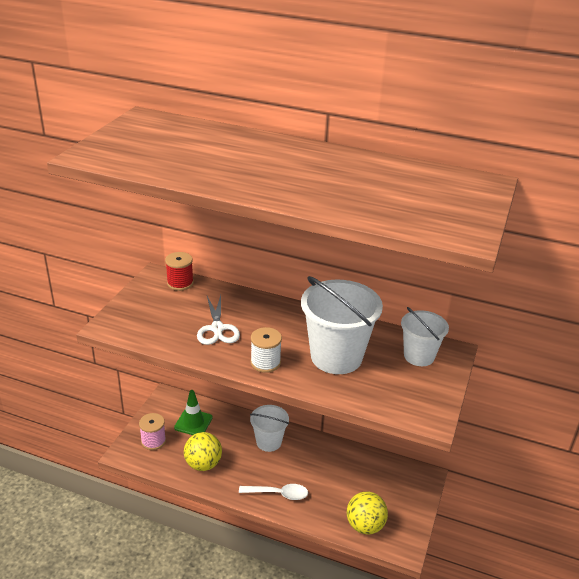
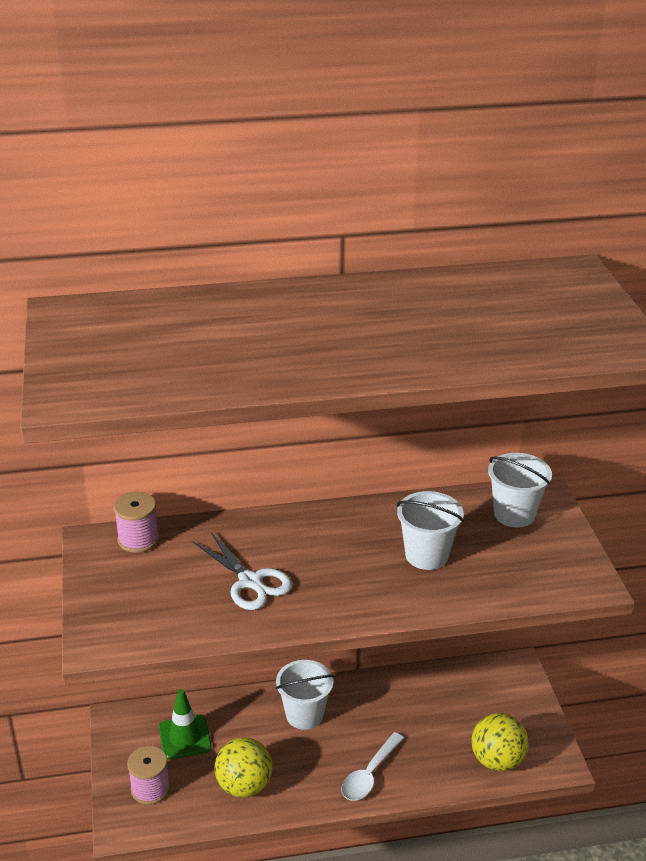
camera: 30 degrees left, 0 degrees up
(180, 283) = (138, 539): red spool -> pink spool
(265, 362) = (352, 599): white spool -> none
(278, 494) = (369, 775): white spoon -> white spoon turned 150 degrees clockwise
(336, 357) = (426, 555): white bucket -> white bucket, size x0.60

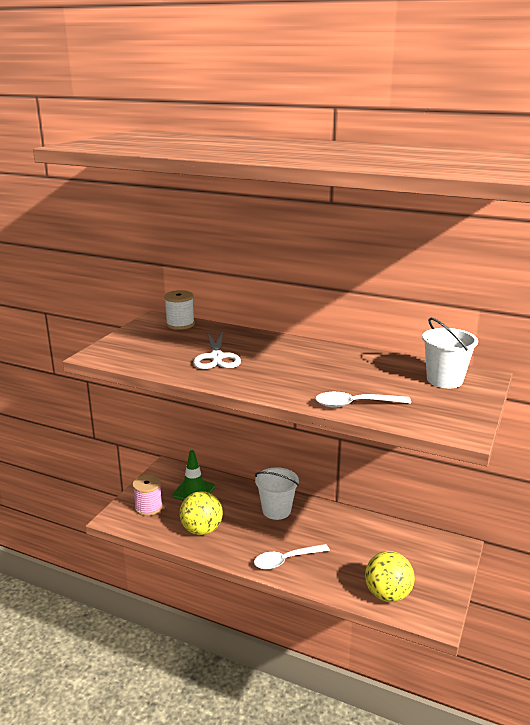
camera: 35 degrees right, 10 degrees down
(138, 539) = (180, 324): pink spool -> white spool
(426, 555) = (349, 380): white bucket -> none
(467, 590) = (355, 404): none -> white spoon

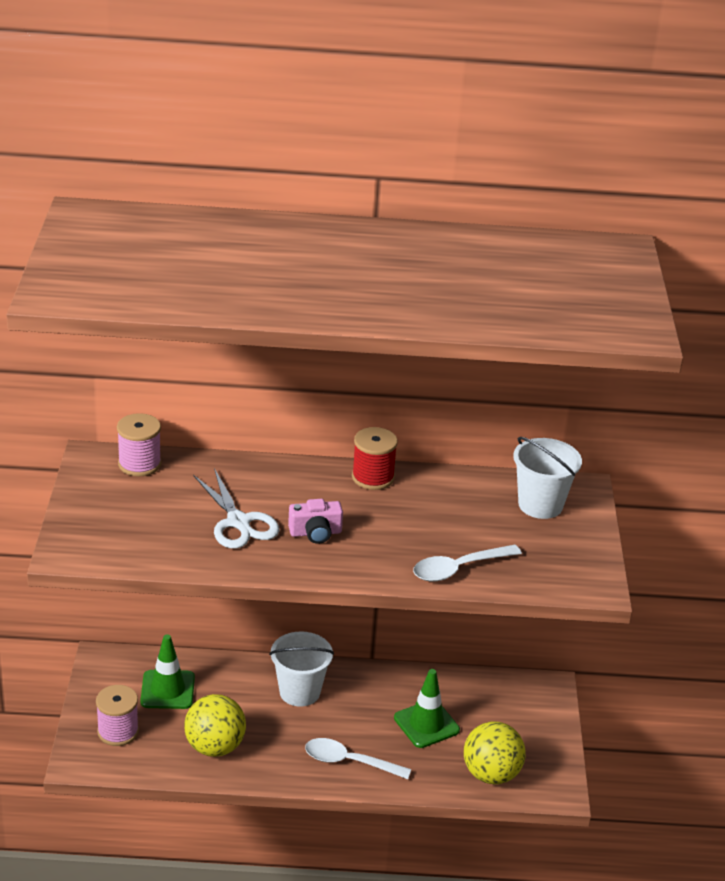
camera: 25 degrees left, 10 degrees up
(180, 324) = (139, 464): white spool -> pink spool
(264, 370) = (315, 533): none -> pink camera
(286, 560) = (349, 762): white spoon -> white spoon turned 60 degrees clockwise
(327, 350) = (373, 477): none -> red spool
(354, 549) = (426, 724): none -> green traffic cone

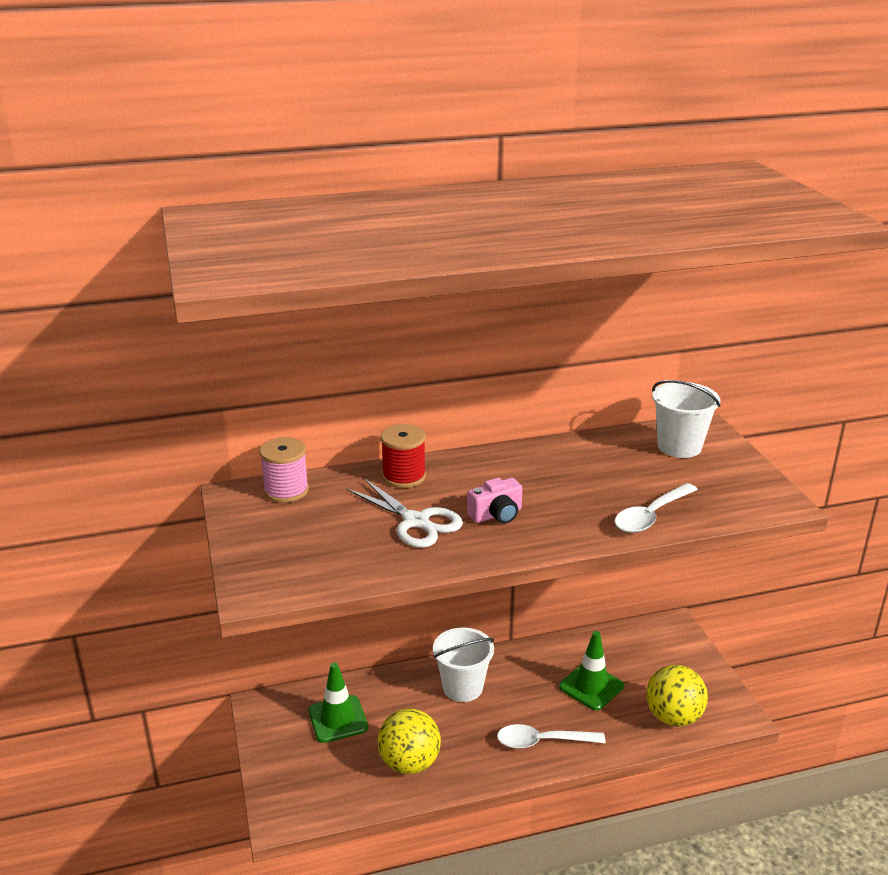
camera: 15 degrees left, 5 degrees down
(118, 731) = (307, 774): pink spool -> none
(373, 477) = (516, 455): red spool -> red spool (404, 476)

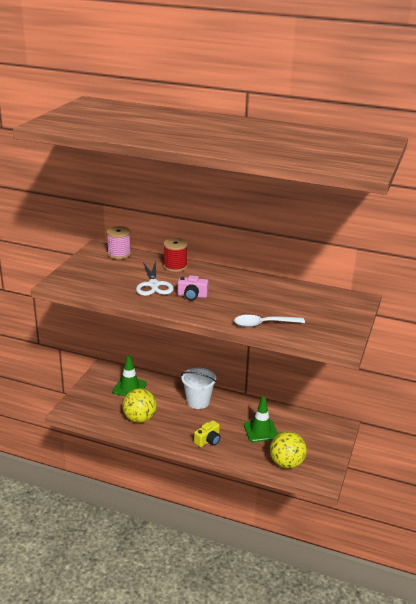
camera: 35 degrees right, 0 degrees up
(542, 741) = (208, 440): white spoon -> yellow camera
(679, 446) = (330, 303): white bucket -> none

